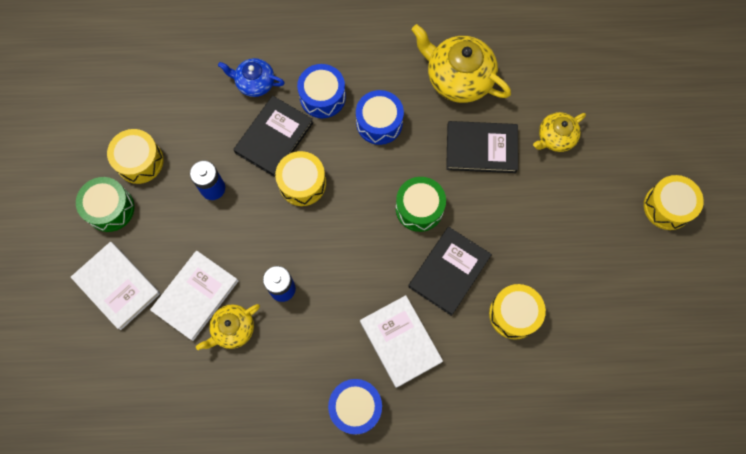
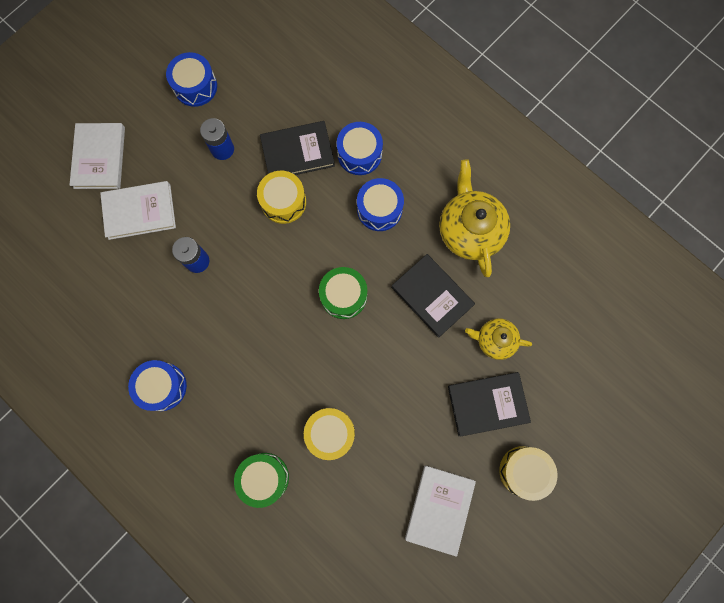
camera: 45 degrees right, 5 degrees up
(110, 208) = (146, 101): green drum -> green drum (264, 478)
(139, 161) = (195, 86): yellow drum -> blue drum
(233, 329) = (140, 256): yellow teapot -> none
(255, 83) = (324, 101): blue teapot -> none
(400, 341) = (235, 373): white book -> white book (439, 509)
(449, 271) = (317, 359): black book -> black book (487, 404)

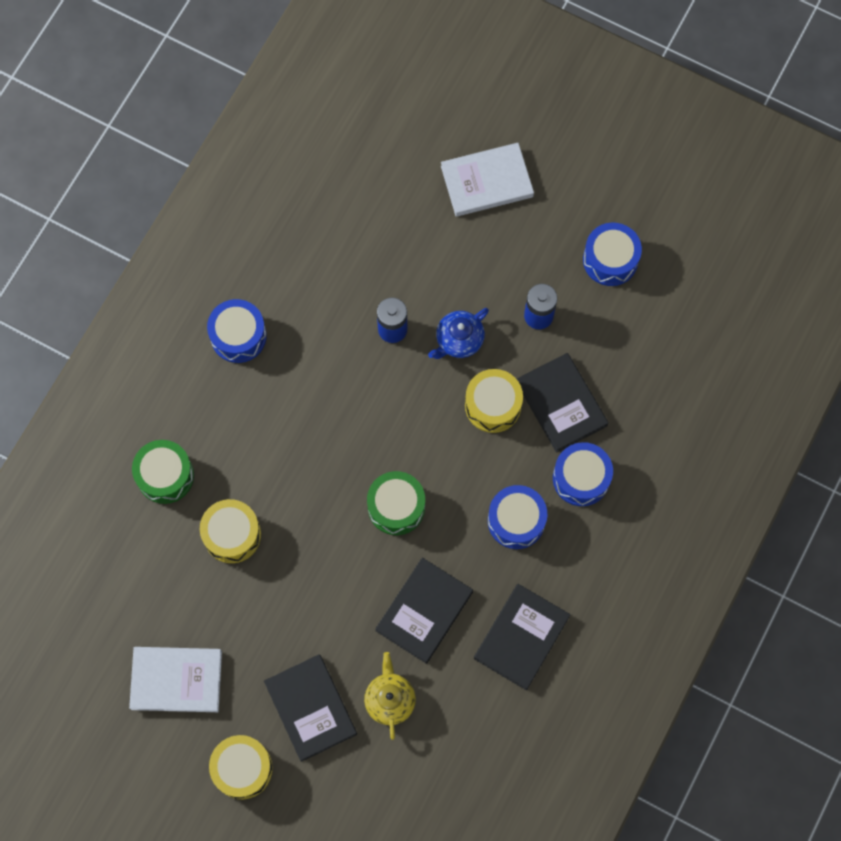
camera: 75 degrees right, 5 degrees down
(139, 211) = (434, 247): white book -> none
(222, 213) = (458, 340): none -> blue teapot
(470, 230) = (521, 637): yellow teapot -> black book

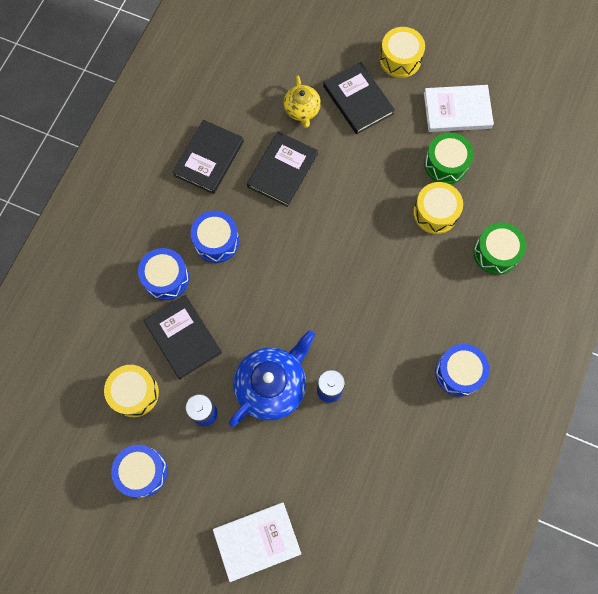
camera: 175 degrees right, 0 degrees up
(396, 507) = (311, 244): green drum -> green drum (446, 164)
(458, 340) = (272, 385): blue teapot -> blue teapot, size x1.72
(493, 405) = (240, 331): yellow drum -> yellow drum (134, 393)

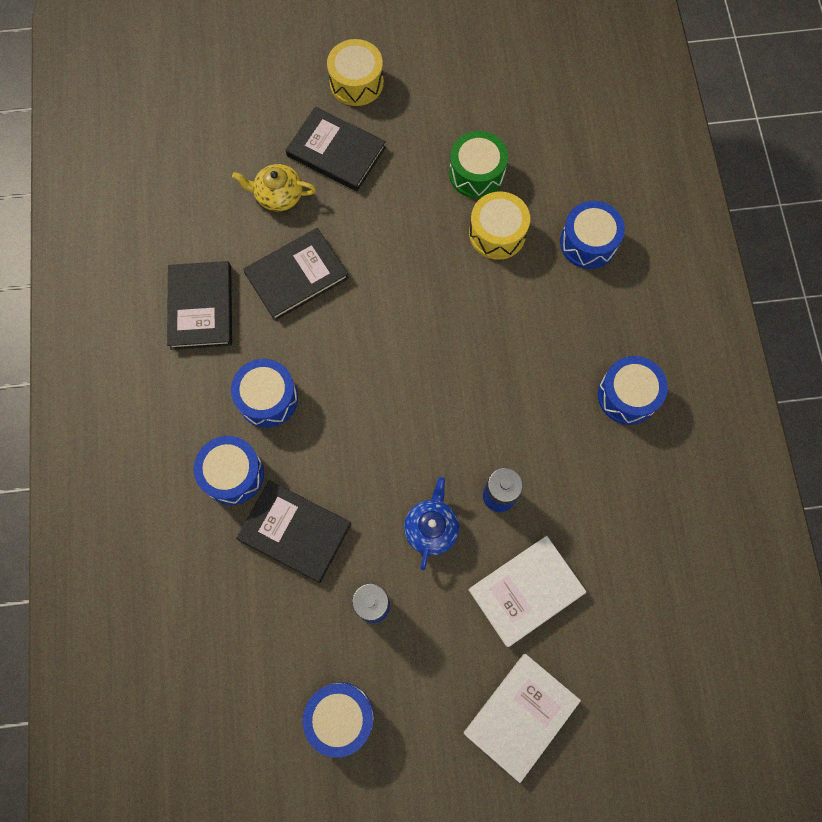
camera: 30 degrees left, 0 degrees up
(134, 393) = (275, 630): yellow drum -> none
(272, 385) = (431, 528): blue teapot -> blue teapot, size x0.58
(282, 170) = (296, 276): black book -> black book turned 60 degrees clockwise
(302, 110) = (278, 195): yellow teapot -> yellow teapot turned 135 degrees clockwise
(457, 110) = (453, 108): white book -> white book (526, 591)
(496, 253) = (588, 242): green drum -> blue drum

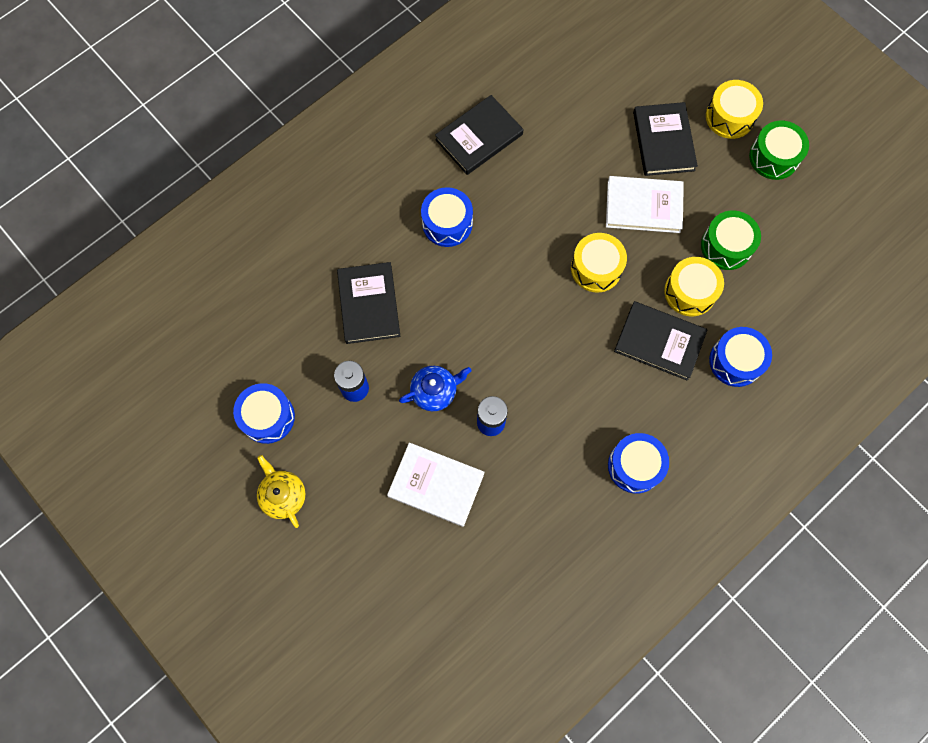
camera: 55 degrees right, 0 degrees up
(233, 474) = (379, 238): blue drum -> none
(278, 195) = (599, 127): yellow teapot -> yellow teapot (283, 495)
(296, 276) = (549, 180): black book -> black book (659, 342)
(415, 296) = (596, 268): none -> yellow drum
(422, 76) = (774, 157): none -> green drum
(521, 716) = (347, 536): white book -> white book (643, 206)

